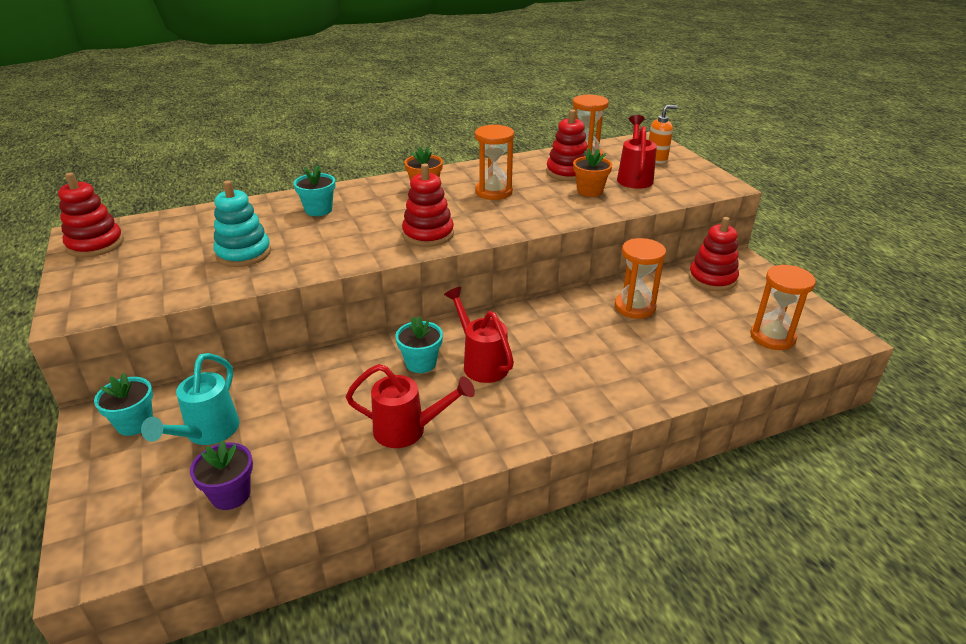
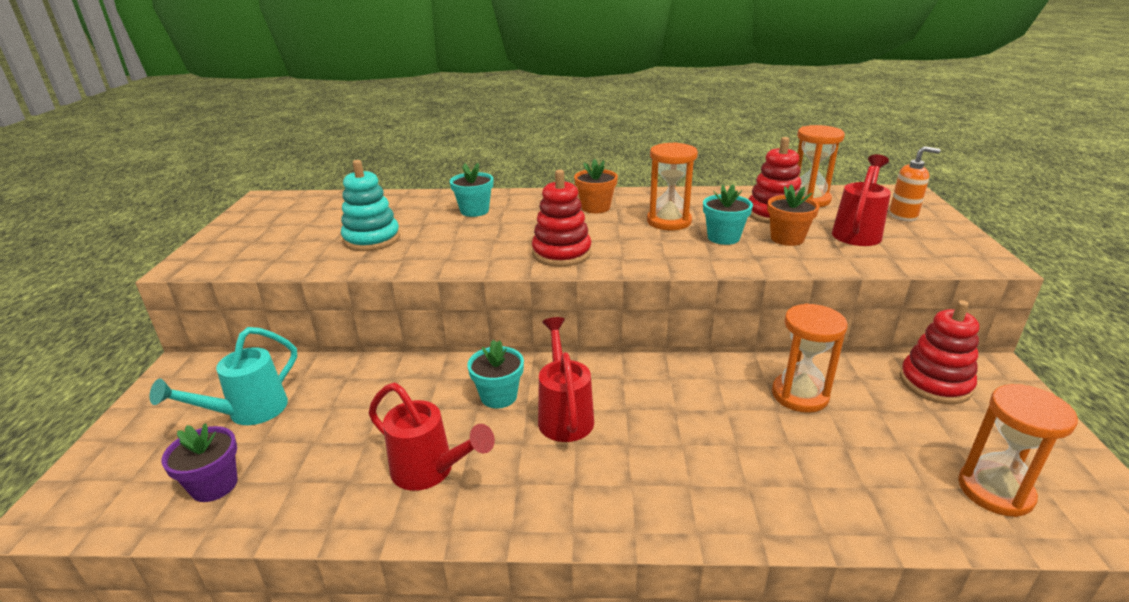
camera: 25 degrees right, 5 degrees down
(95, 244) = (266, 209): red stacking toy -> none
(135, 423) = (202, 383): turquoise flower pot -> turquoise flower pot (723, 237)

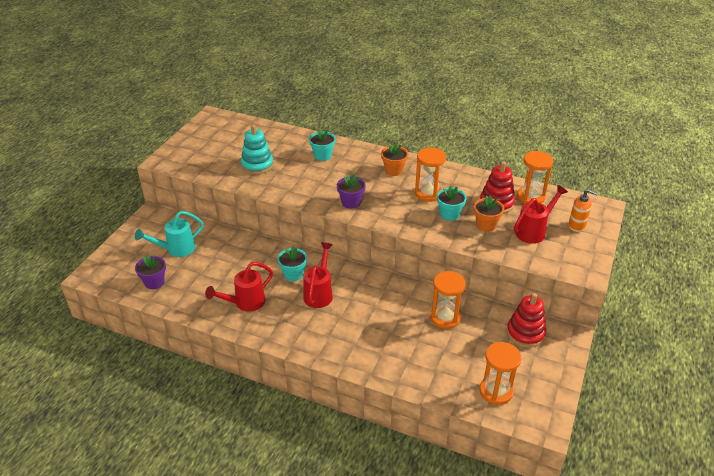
camera: 20 degrees right, 10 degrees up
(431, 471) = (245, 303): red watering can -> red watering can turned 90 degrees clockwise
(561, 253) = (351, 202): red stacking toy -> purple flower pot

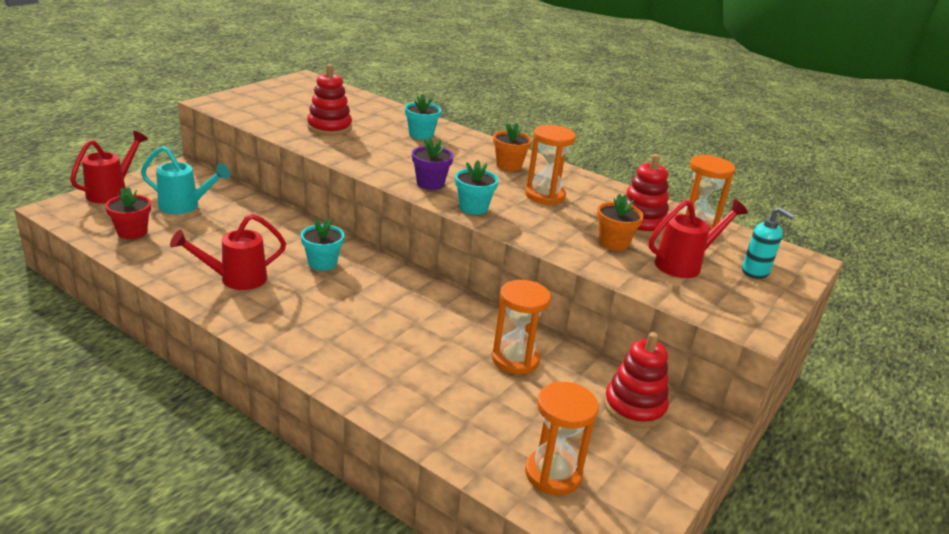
camera: 10 degrees right, 10 degrees down
(154, 282) = (132, 232): purple flower pot -> red flower pot
(176, 249) = (185, 206): turquoise watering can -> turquoise watering can turned 150 degrees counterclockwise
(257, 165) = (329, 127): turquoise stacking toy -> red stacking toy
(319, 293) = (346, 290): red watering can -> red watering can (112, 192)
(449, 214) = (564, 222): turquoise flower pot -> turquoise flower pot (473, 208)
(577, 226) = (755, 272): orange soap dispenser -> turquoise soap dispenser

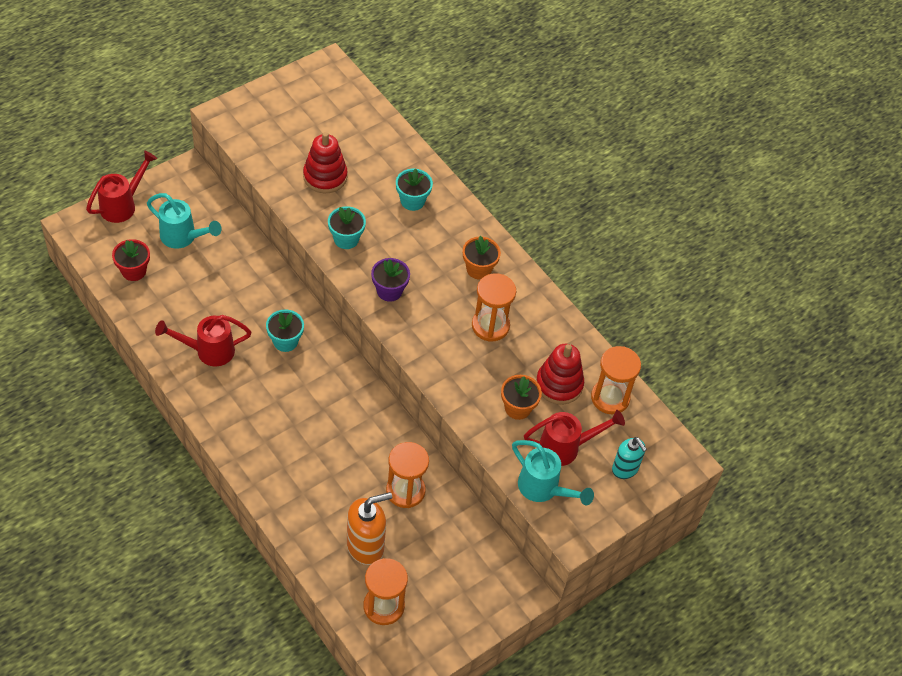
camera: 15 degrees right, 25 degrees up
(473, 208) = (414, 336): turquoise flower pot -> turquoise flower pot (346, 239)
(497, 417) = (365, 546): none -> orange soap dispenser
(634, 407) = (477, 560): red stacking toy -> none
(690, 297) = (544, 489): none -> turquoise watering can

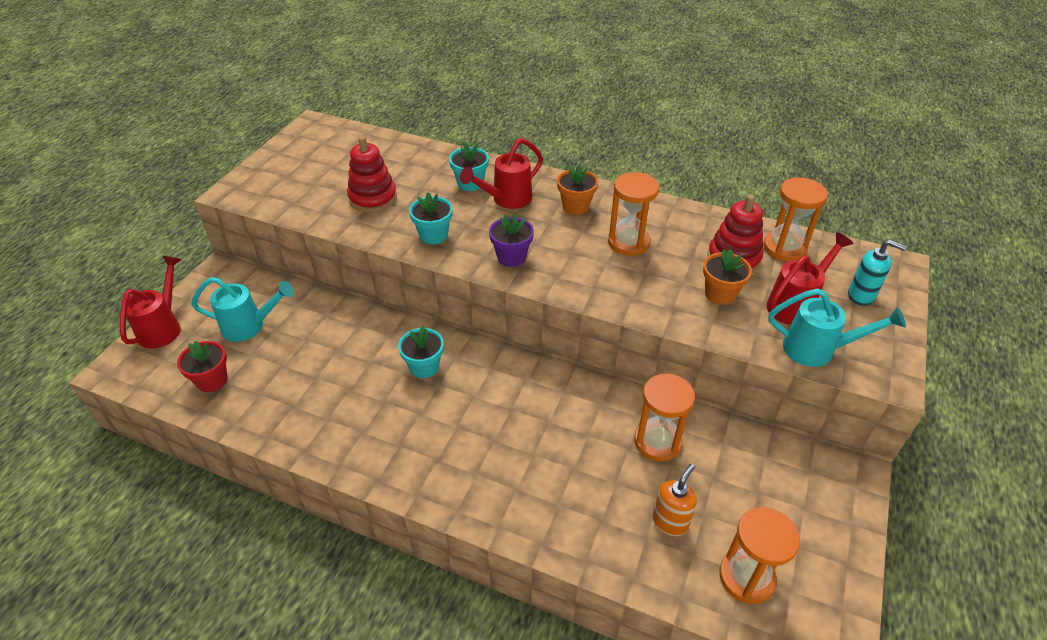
camera: 25 degrees left, 10 degrees down
(208, 351) = (348, 416): red watering can -> red watering can (506, 200)
(365, 546) = (670, 522): orange soap dispenser -> orange soap dispenser, size x0.64

